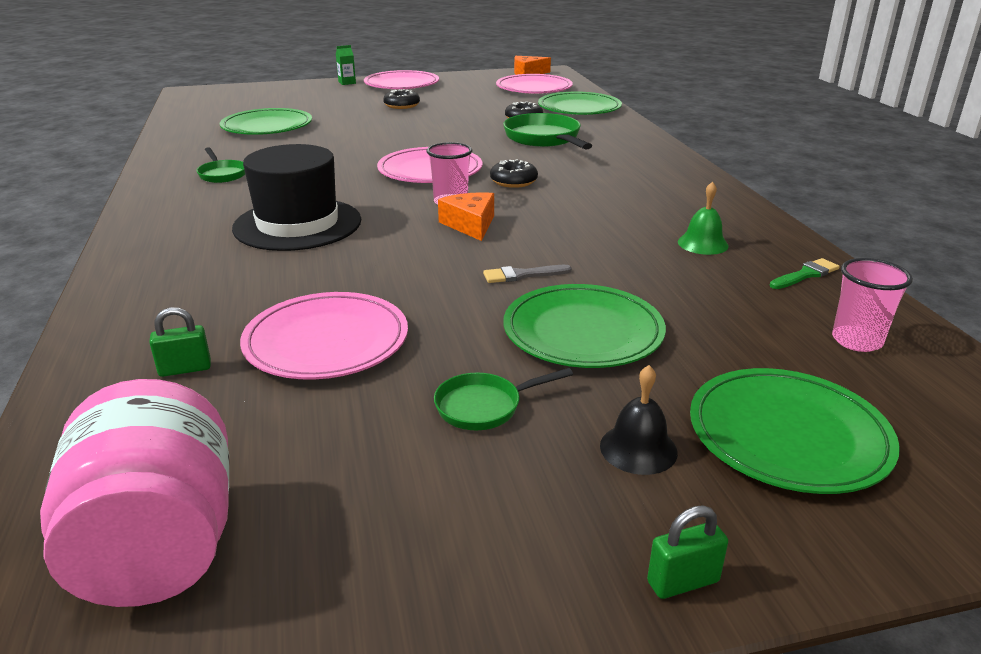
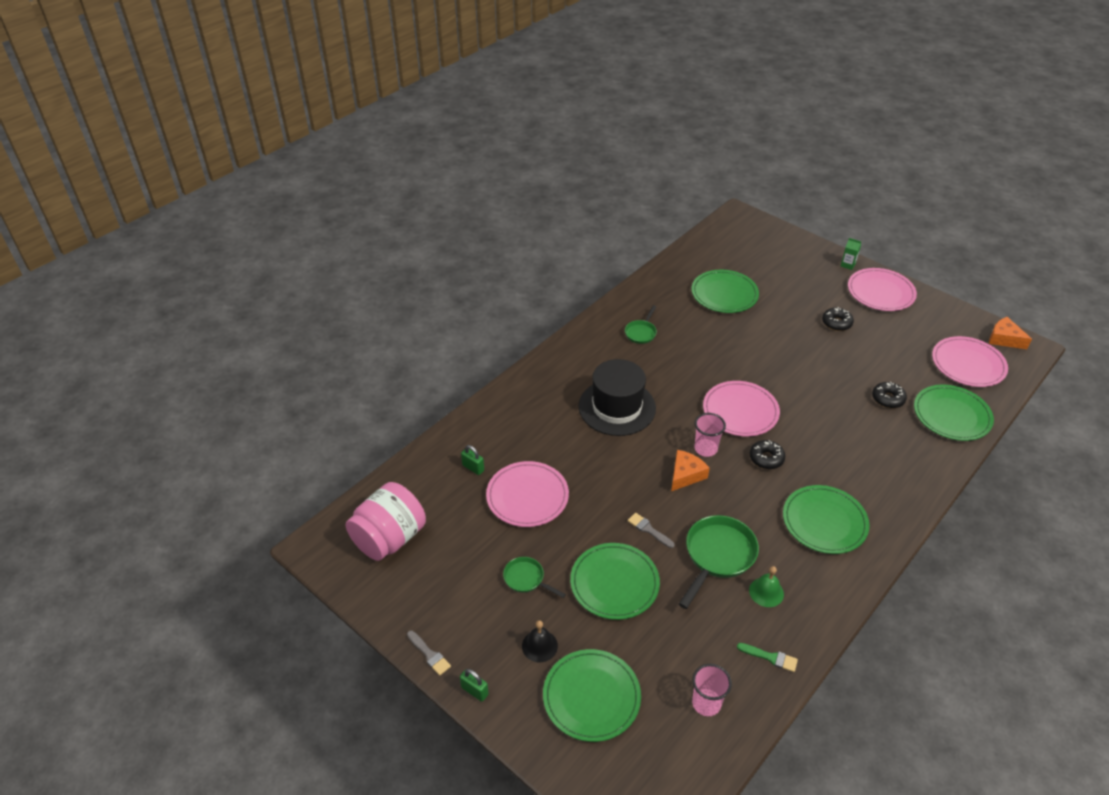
camera: 55 degrees right, 15 degrees up
(530, 618) = (429, 654): none -> grey brush
(544, 139) = (859, 432): green pan -> green pan (717, 556)
(636, 186) = (824, 522): none -> green plate

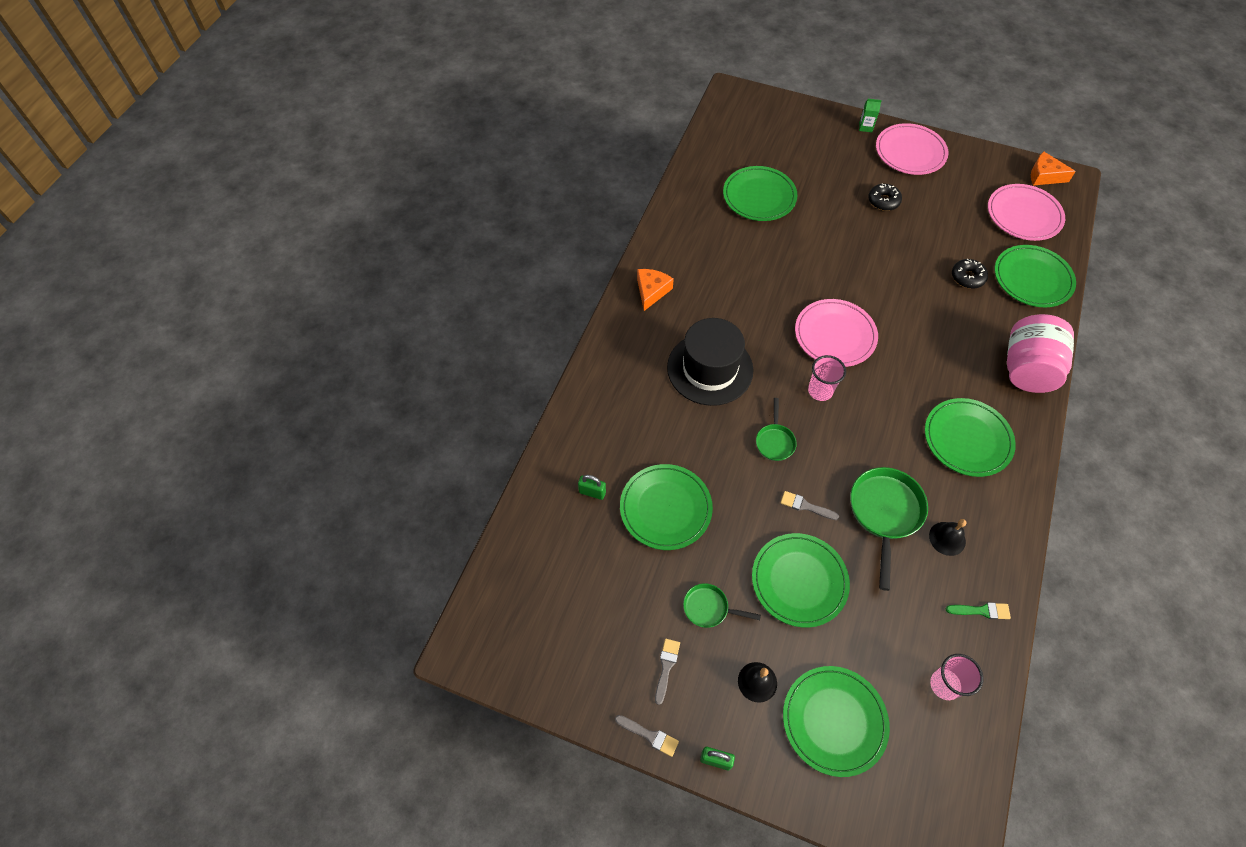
camera: 20 degrees left, 15 degrees up
(389, 538) = (541, 610): pink jar -> pink jar (1027, 369)
(468, 610) = (666, 667): none -> grey brush
(527, 496) = (665, 508): pink plate -> green plate
(641, 332) = (695, 268): green pan -> green pan (775, 441)
(686, 475) = (814, 428): orange cheese -> orange cheese (651, 291)
(766, 458) = (883, 383): black donut -> none
(766, 592) = (947, 538): green bell -> black bell

